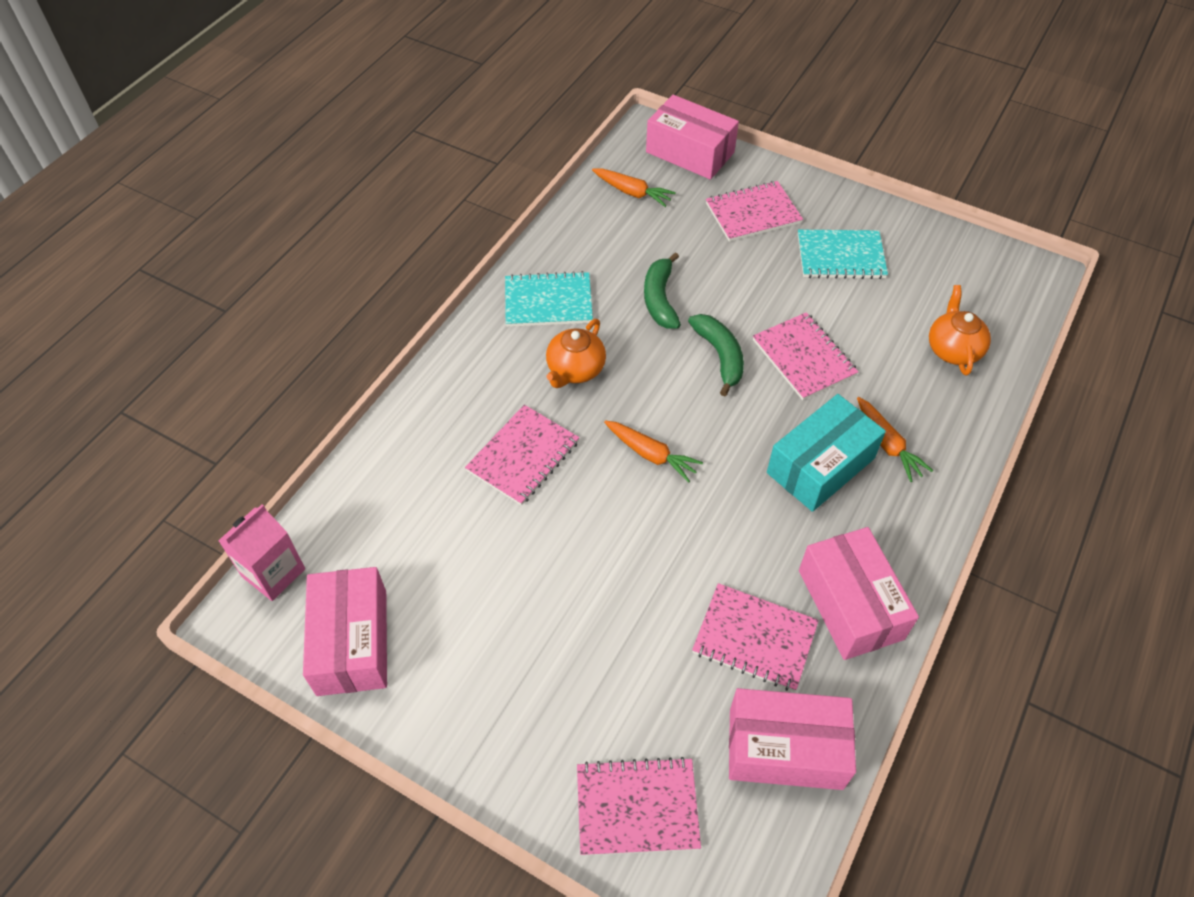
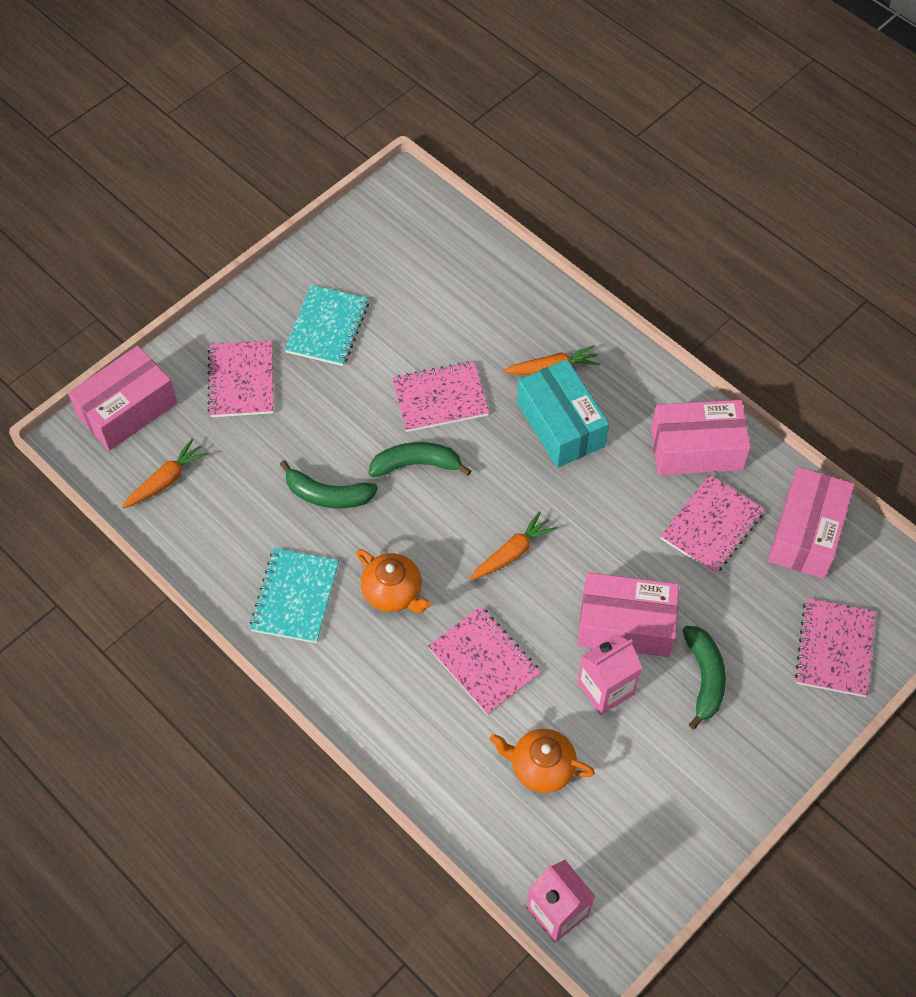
camera: 75 degrees left, 5 degrees up
(352, 642) = (647, 846): pink box -> pink box (625, 625)
(521, 568) = (605, 688): none -> pink carton
(559, 664) = (704, 678): none -> green banana
(953, 349) = (467, 283): orange teapot -> orange teapot (541, 767)

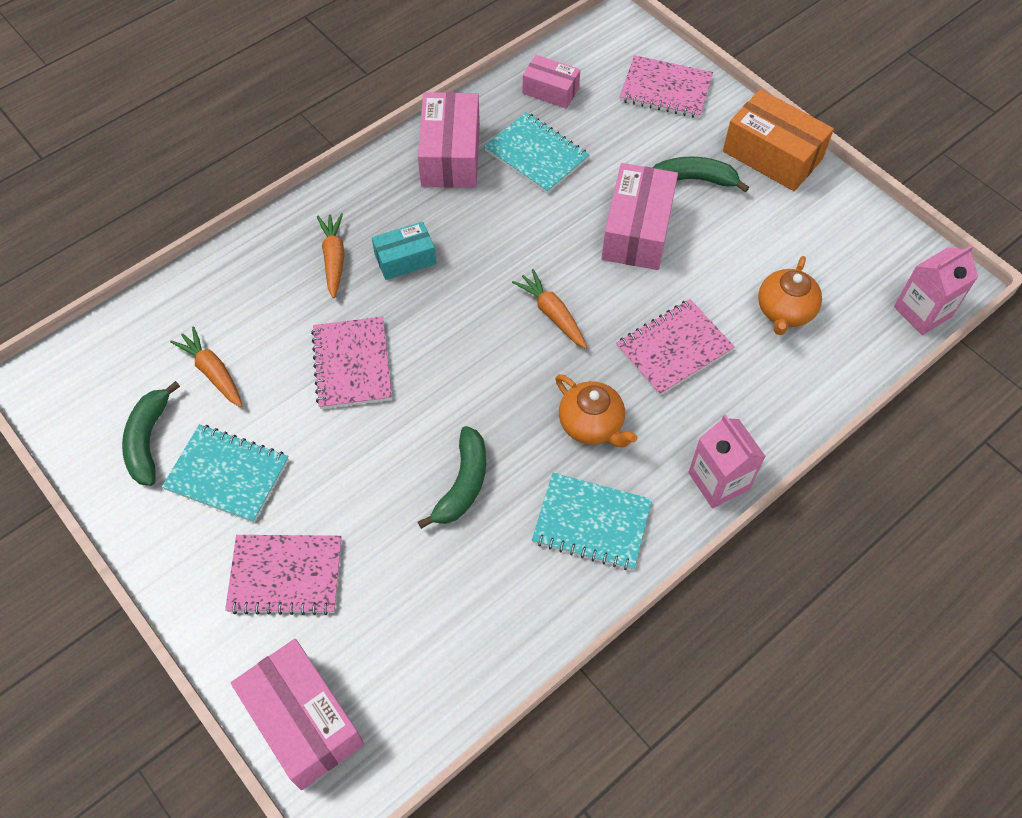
camera: 85 degrees left, 0 degrees up
(166, 480) = (419, 669): orange carrot -> orange carrot (213, 372)
(393, 592) = (592, 425): orange teapot -> orange teapot turned 90 degrees clockwise
(416, 464) = (435, 392): green banana -> green banana (148, 440)
(560, 425) = (405, 259): turquoise box -> turquoise box, size x0.60
(605, 688) = (703, 253): pink carton -> pink carton (718, 481)
(711, 526) = (536, 155): pink notebook -> turquoise notebook
(756, 762) = (772, 155): none -> orange box
(806, 533) = (550, 91): pink box -> pink box, size x0.60

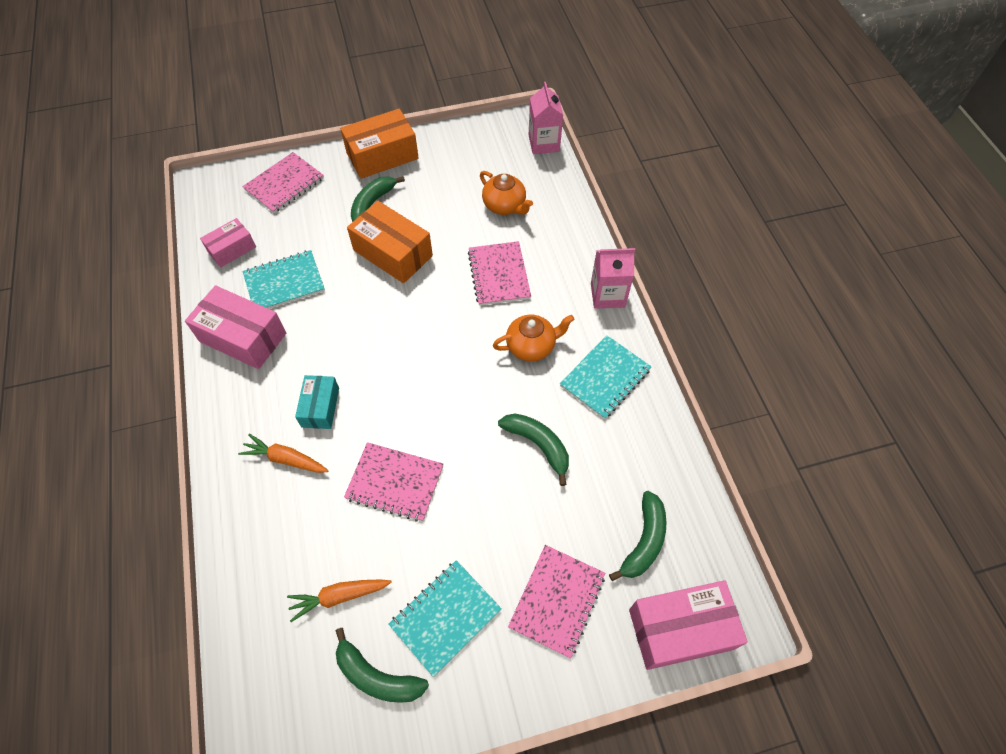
camera: 65 degrees left, 0 degrees up
(393, 643) = (643, 541): none -> green banana
(552, 314) = (430, 331): orange carrot -> none
(637, 231) = (393, 253): pink box -> orange box

